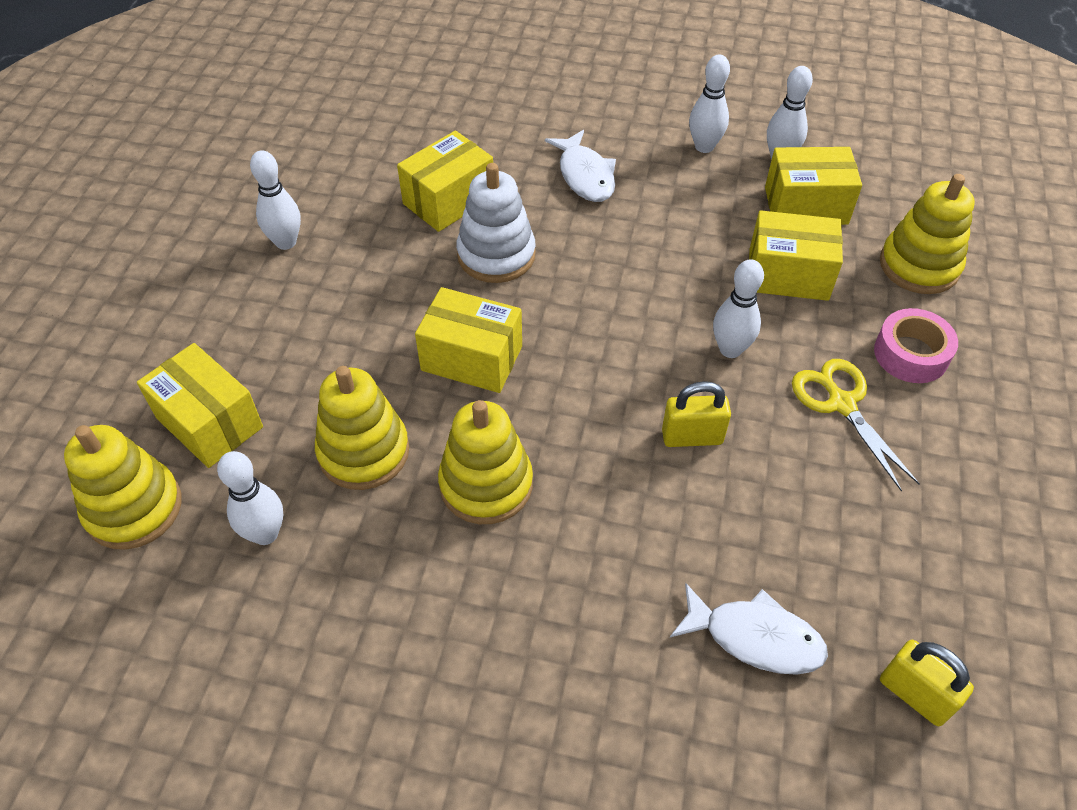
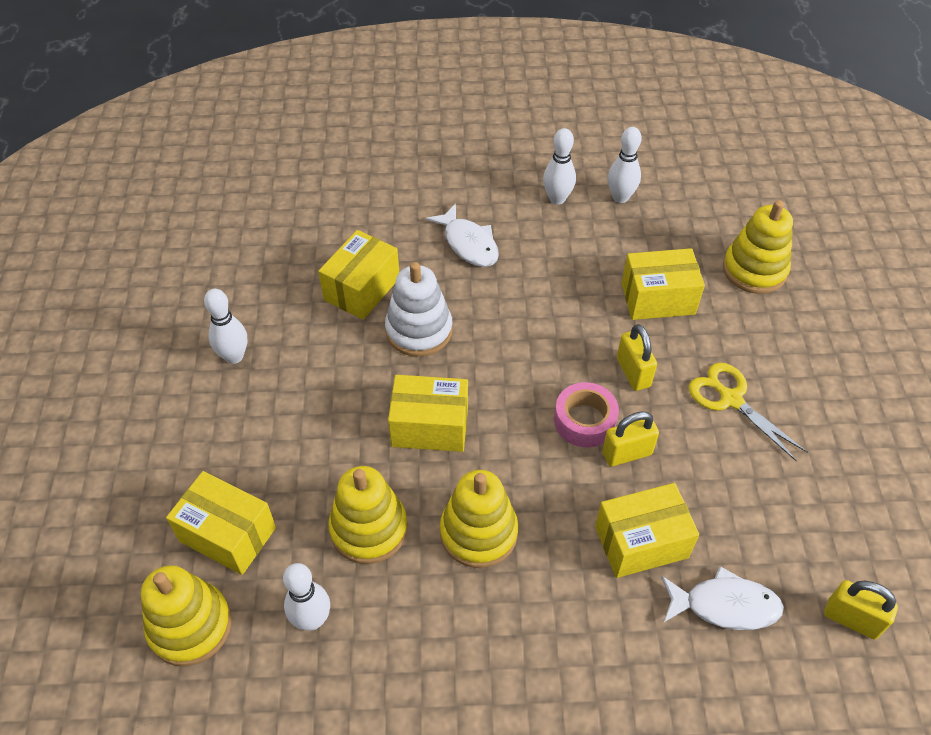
camera: 15 degrees left, 0 degrees up
(730, 349) = (633, 372): white bowling pin -> yellow padlock
(806, 205) = (653, 235): yellow box -> yellow box (641, 542)
(911, 354) = (770, 346): pink tape -> pink tape (584, 421)

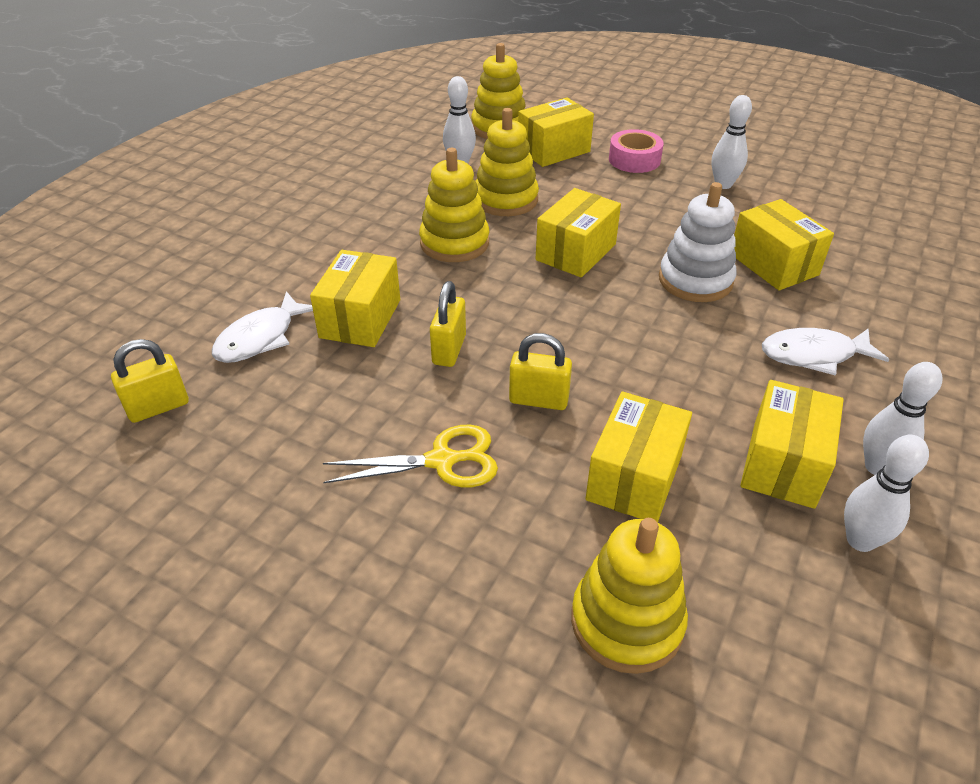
camera: 120 degrees right, 10 degrees down
(584, 421) = (508, 339): pink tape -> pink tape (634, 160)
(588, 237) = (783, 464): none -> yellow box

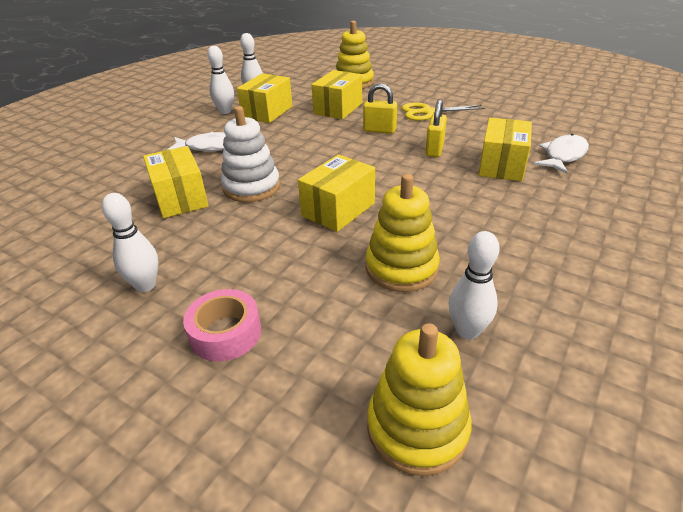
camera: 175 degrees left, 5 degrees down
(158, 407) = (591, 127): yellow padlock -> none
(454, 243) = (447, 219): yellow stacking toy -> none
(553, 150) = (332, 358): yellow box -> none

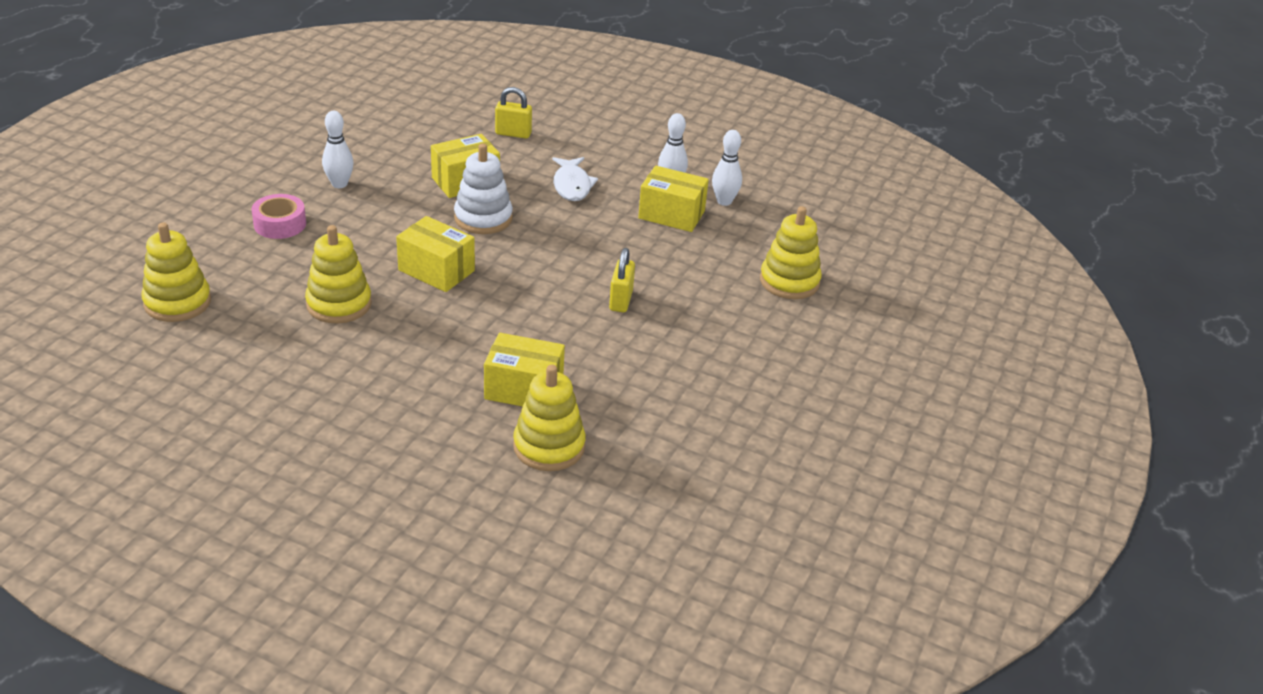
camera: 80 degrees right, 0 degrees up
(338, 108) = (688, 268): yellow box -> none
(428, 112) = (682, 344): yellow scissors -> none
(434, 150) = (566, 340): yellow padlock -> yellow padlock (513, 133)
(467, 331) = (255, 332): white bowling pin -> none
(563, 155) = (549, 446): white fish -> yellow stacking toy

